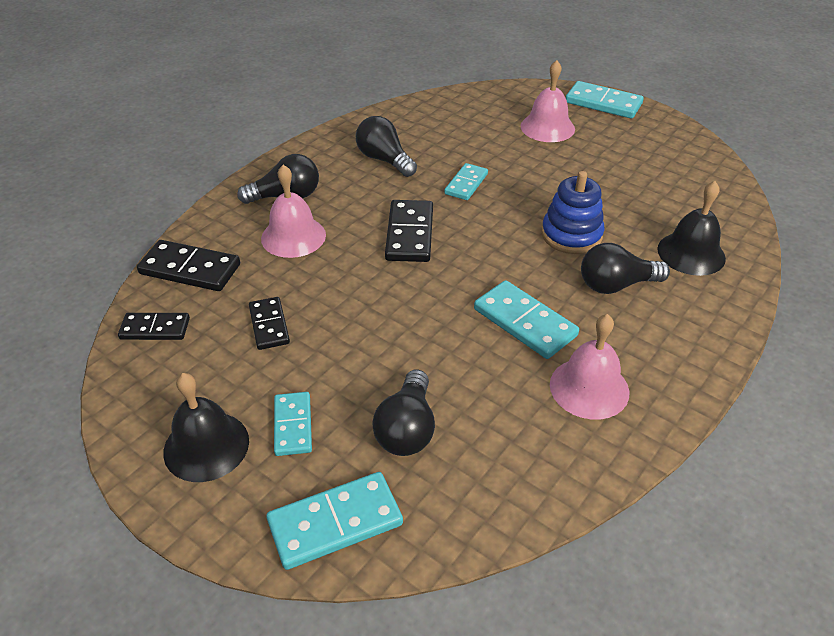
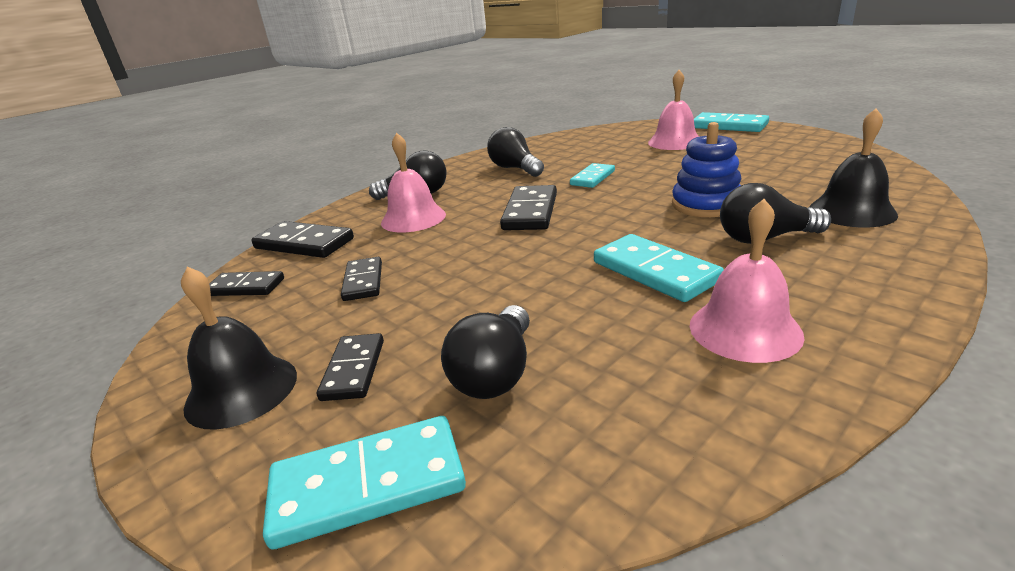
camera: 10 degrees right, 15 degrees down
(293, 425) = (353, 369): turquoise domino -> black domino

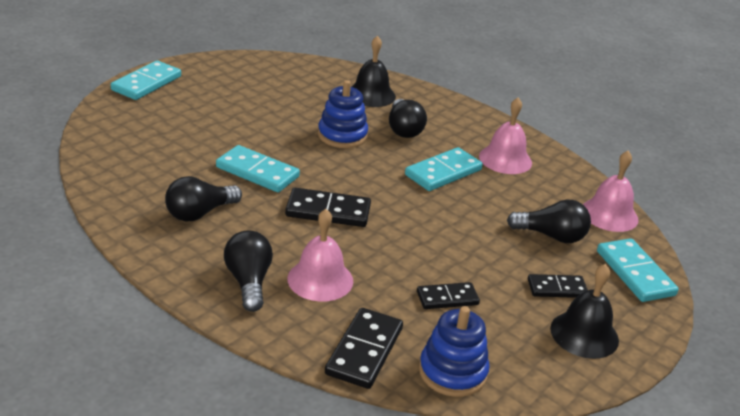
camera: 100 degrees left, 5 degrees up
(246, 287) = (452, 372): black domino -> blue stacking toy
(592, 178) = (257, 172): turquoise domino -> turquoise domino, size x1.55
(674, 142) = (176, 117): pink bell -> pink bell (609, 214)

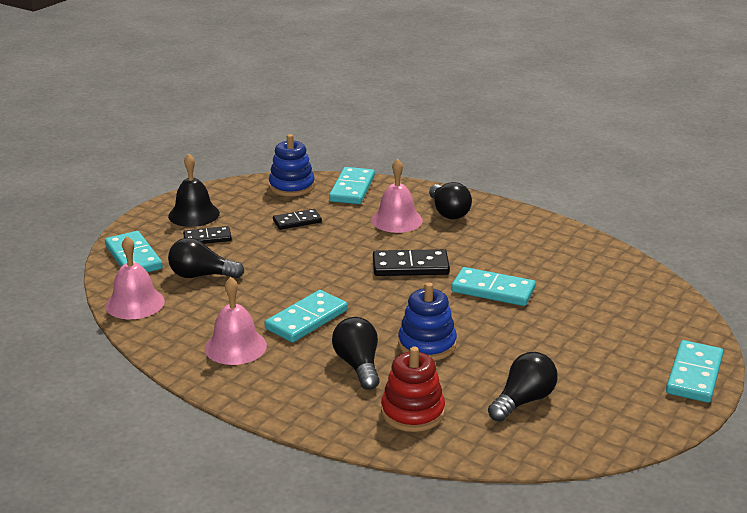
camera: 175 degrees right, 5 degrees down
(199, 213) = (518, 249): black light bulb -> black light bulb (523, 401)
(364, 351) = (352, 189): black domino -> turquoise domino
(371, 95) = (412, 412): black bell -> red stacking toy

